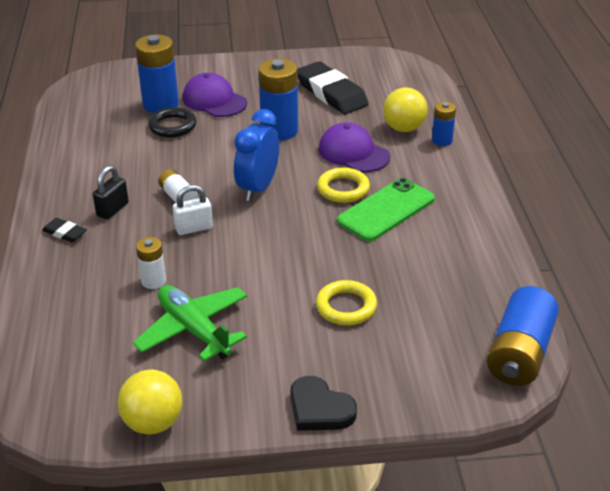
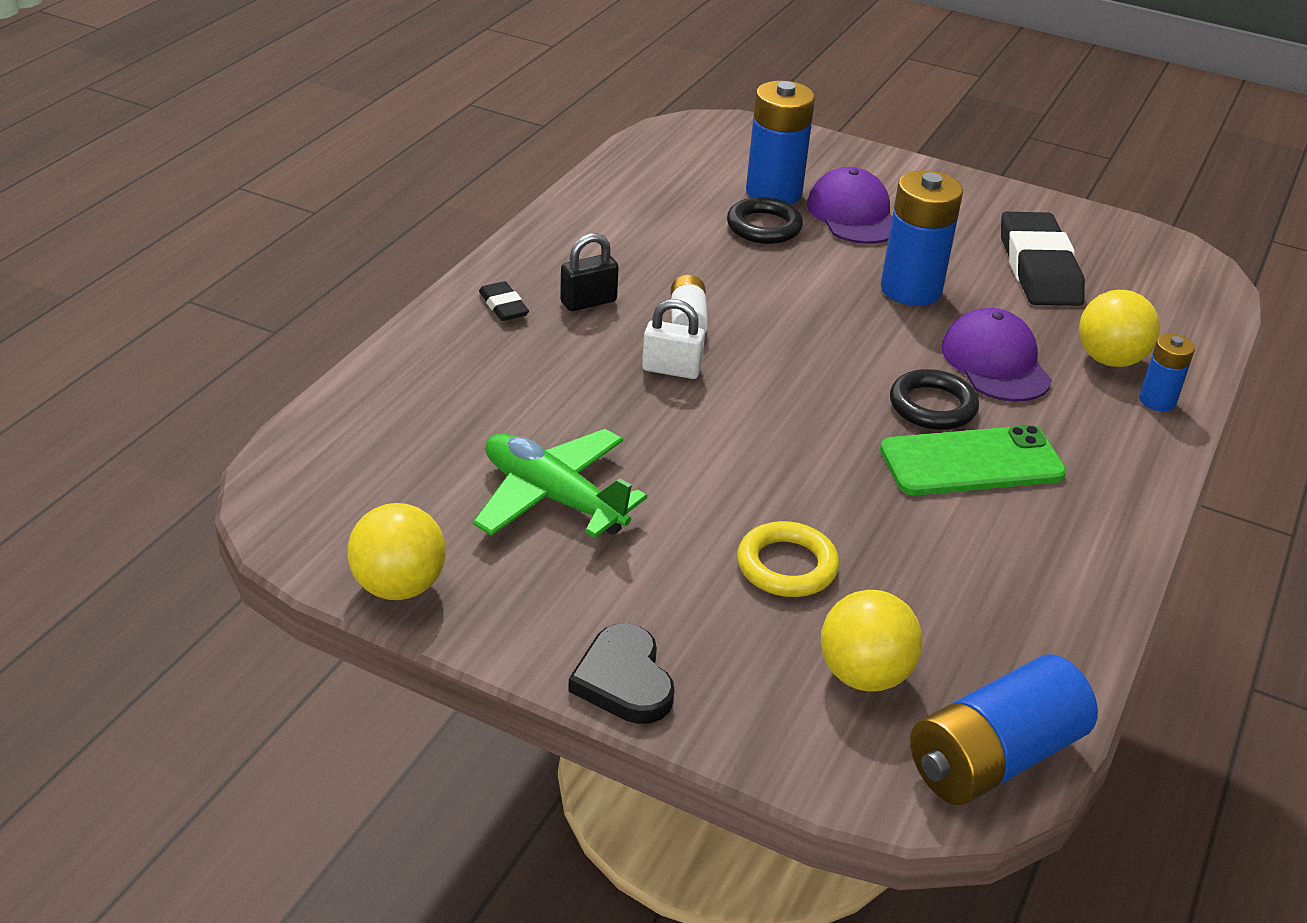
camera: 30 degrees right, 0 degrees up
(153, 281) = (558, 413): white battery -> none
(194, 330) = (553, 497): green plane -> green plane turned 45 degrees counterclockwise
(258, 188) = (808, 354): blue clock -> none
(343, 189) = (932, 406): yellow ring -> black ring
(430, 343) = (864, 675): none -> yellow ball

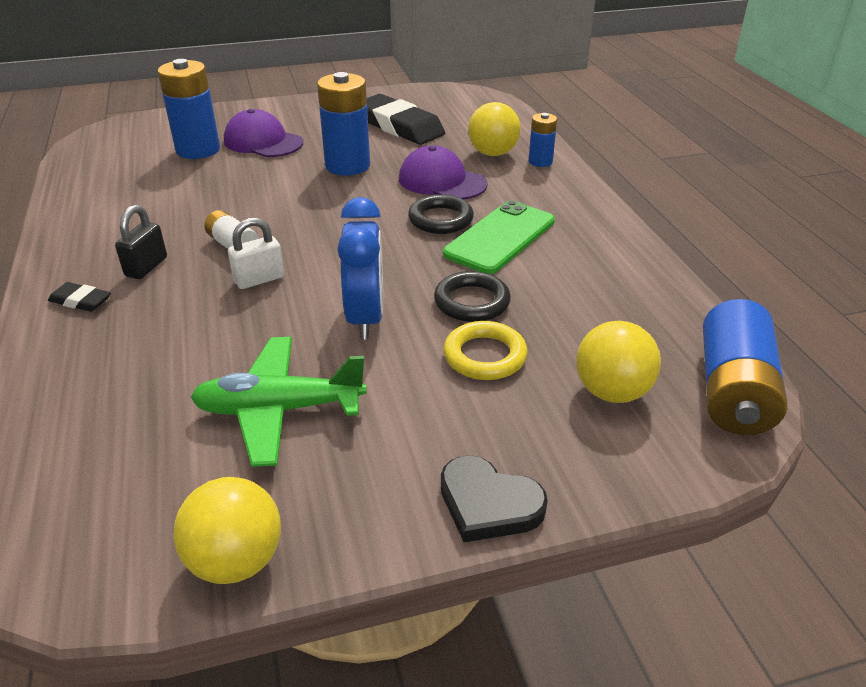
camera: 40 degrees left, 0 degrees up
(722, 463) = (366, 318): none -> blue clock
(764, 227) = (215, 170): black ring -> black ring (472, 302)

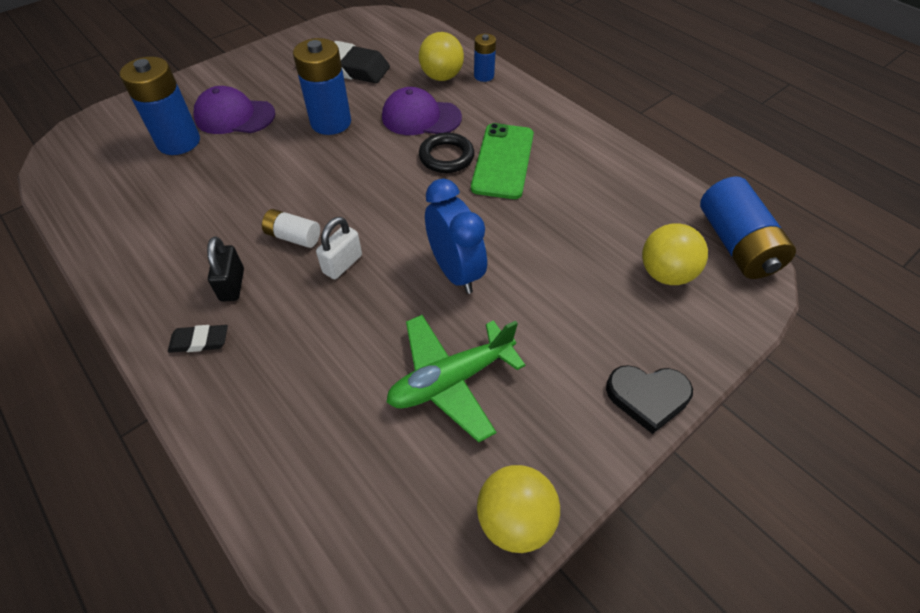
camera: 25 degrees left, 15 degrees up
(472, 302) = (523, 229): black ring -> none
(485, 356) = (564, 275): yellow ring -> none

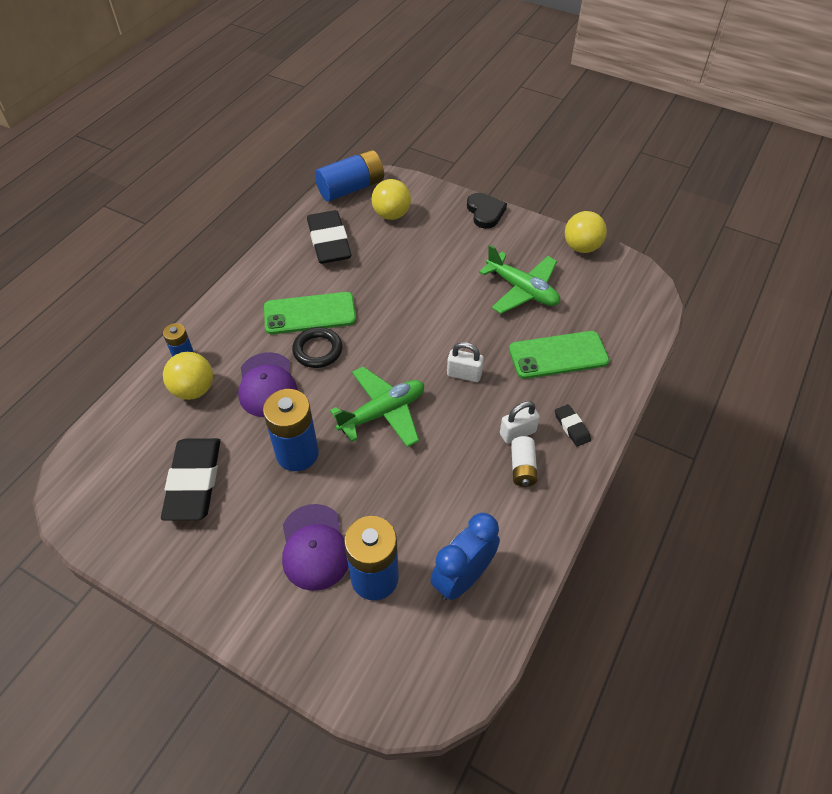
camera: 110 degrees left, 0 degrees up
(232, 285) = (517, 433): black padlock -> white padlock
(293, 237) = (453, 416): white battery -> white battery (522, 467)
(310, 375) = (558, 355): none -> green phone
(336, 185) = (383, 412): none -> green plane
(455, 272) = (439, 310): blue clock -> blue clock (463, 577)
(622, 199) = (329, 241): none -> black eraser

